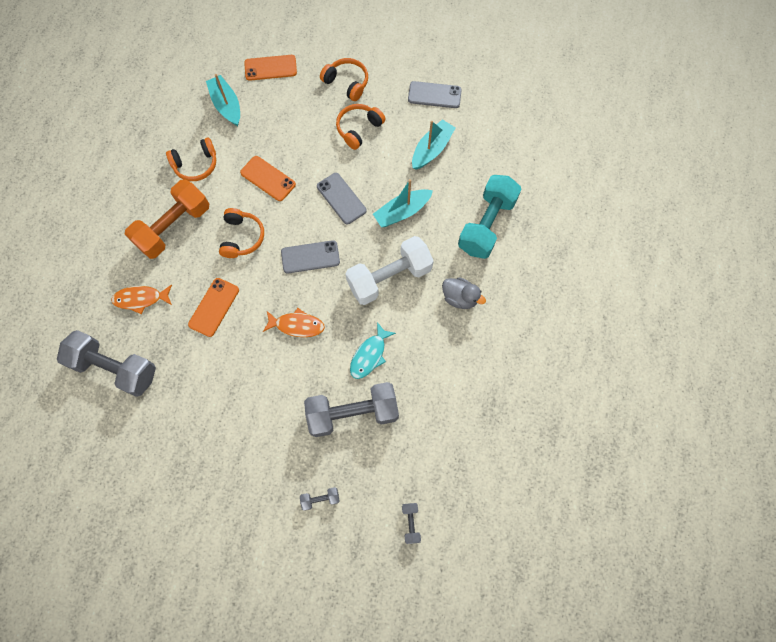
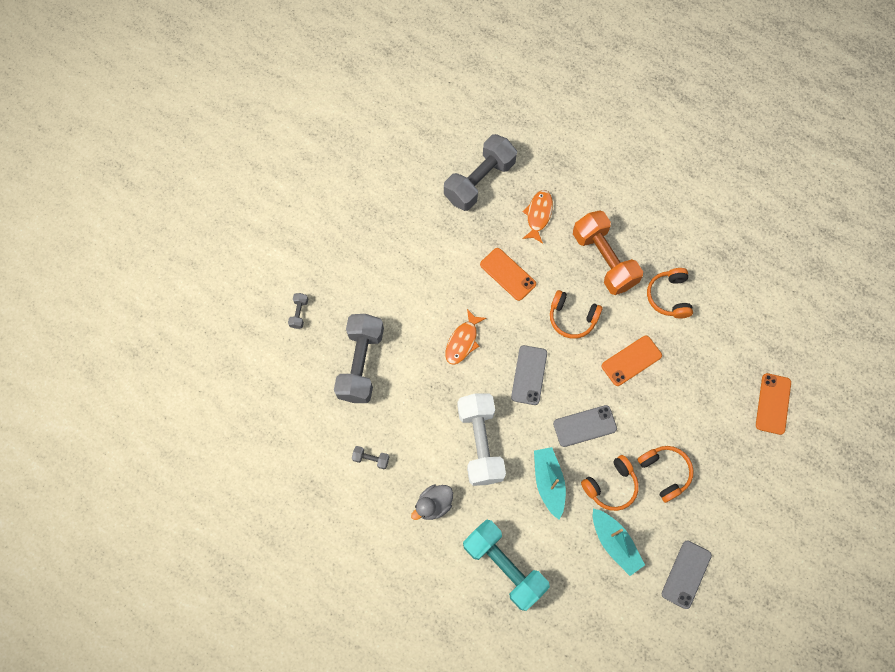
camera: 110 degrees right, 0 degrees up
(226, 105) = (734, 344): turquoise boat -> none
(347, 83) = (730, 480): orange headphones -> orange headphones (611, 486)
(369, 355) = (409, 397): turquoise fish -> none
(410, 523) = (247, 380): grey dumbbell -> grey dumbbell (371, 459)

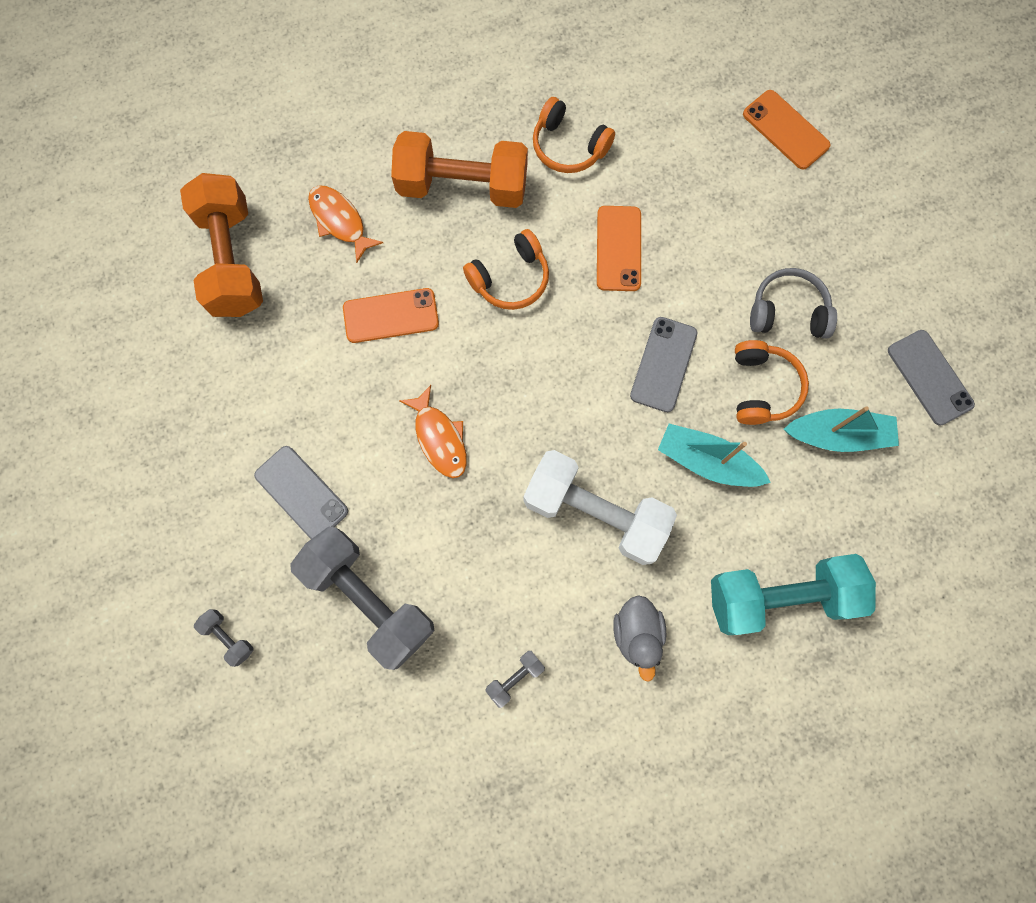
camera: 55 degrees left, 5 degrees up
(479, 181) = (232, 260): grey dumbbell -> orange dumbbell
(529, 375) = (547, 385): grey phone -> grey phone (301, 493)
(665, 472) = (787, 311): orange headphones -> grey headphones

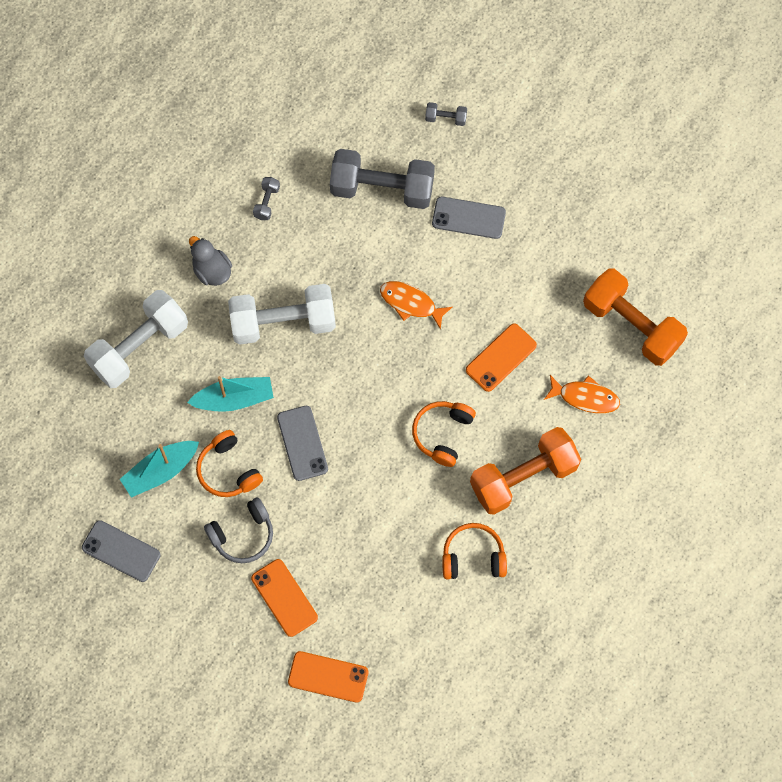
camera: 145 degrees right, 5 degrees down
(618, 248) = (386, 504): orange phone -> orange phone (284, 598)
(780, 596) = (139, 346): turquoise dumbbell -> white dumbbell

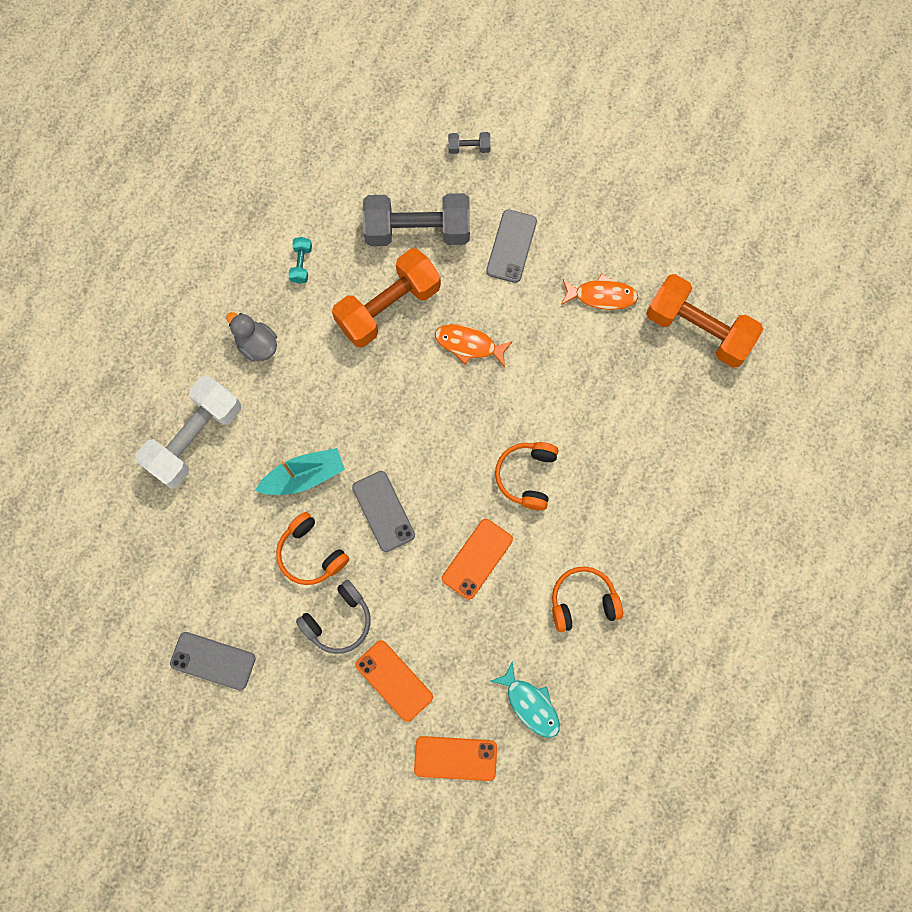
camera: 10 degrees left, 5 degrees up
(160, 471) = (240, 567): turquoise boat -> none
(267, 202) = (301, 264): grey dumbbell -> turquoise dumbbell
(283, 322) = (341, 387): white dumbbell -> none
(406, 641) = (530, 704): none -> turquoise fish
(468, 218) = (511, 246): grey phone -> grey phone turned 75 degrees counterclockwise
(501, 357) = (571, 386): orange phone -> orange phone (477, 559)
(523, 477) = (619, 507): orange dumbbell -> orange dumbbell (388, 307)
(585, 397) = (665, 412): orange fish -> orange fish (601, 296)

